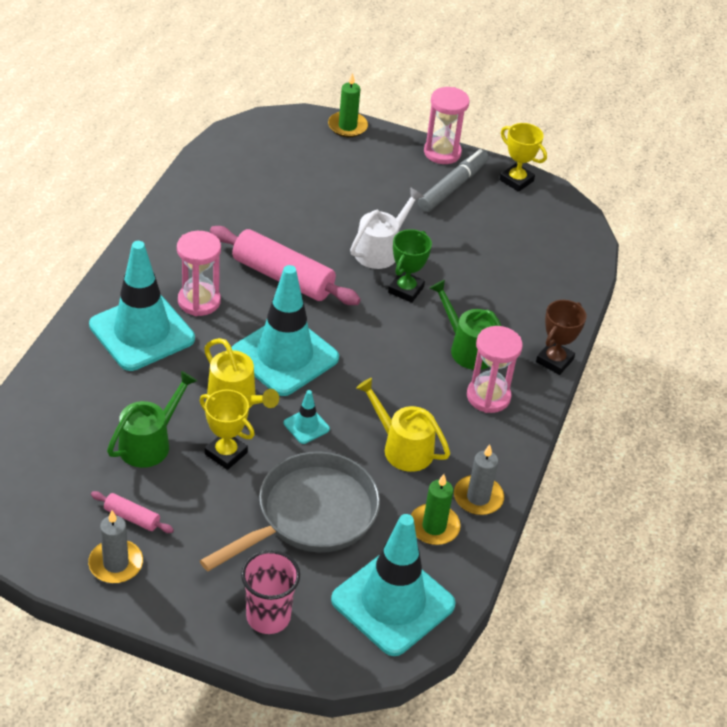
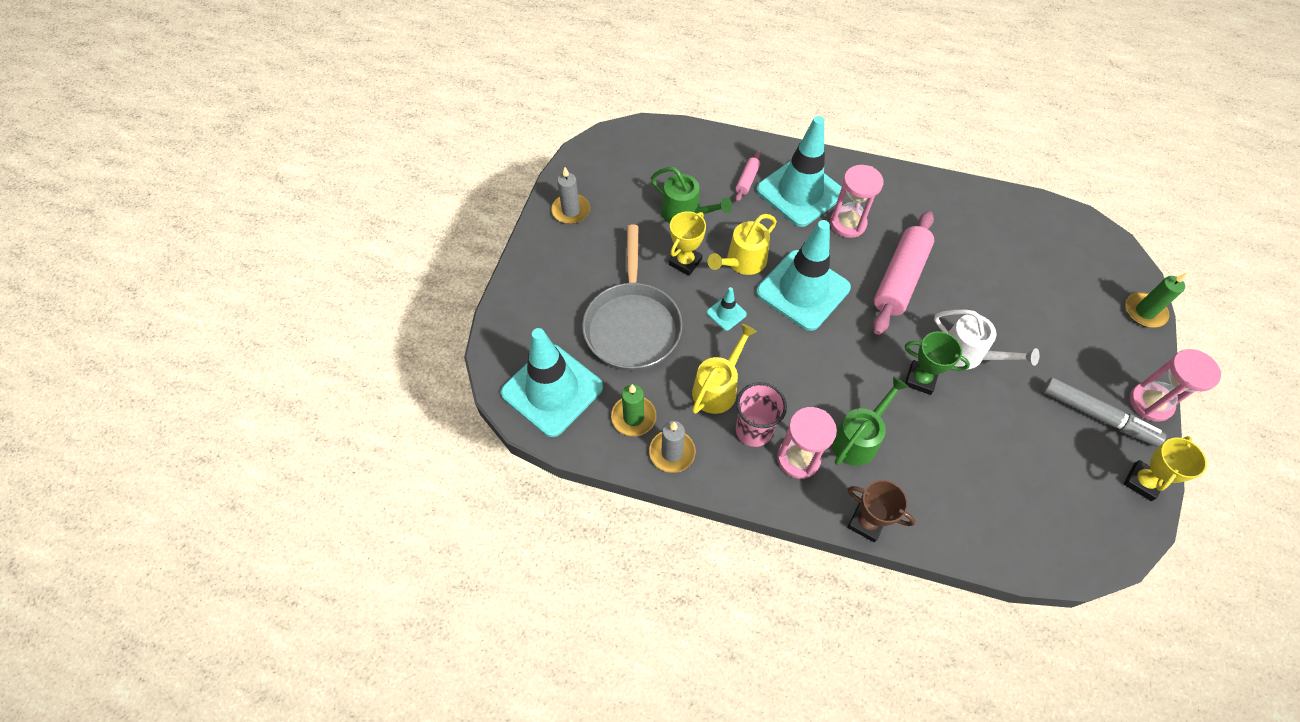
camera: 90 degrees right, 15 degrees up
(132, 517) = (613, 213): pink rolling pin -> pink rolling pin (747, 180)
(268, 617) = (532, 306): pink cup -> pink cup (753, 430)
(310, 515) = (632, 325): grey pan -> grey pan turned 45 degrees clockwise

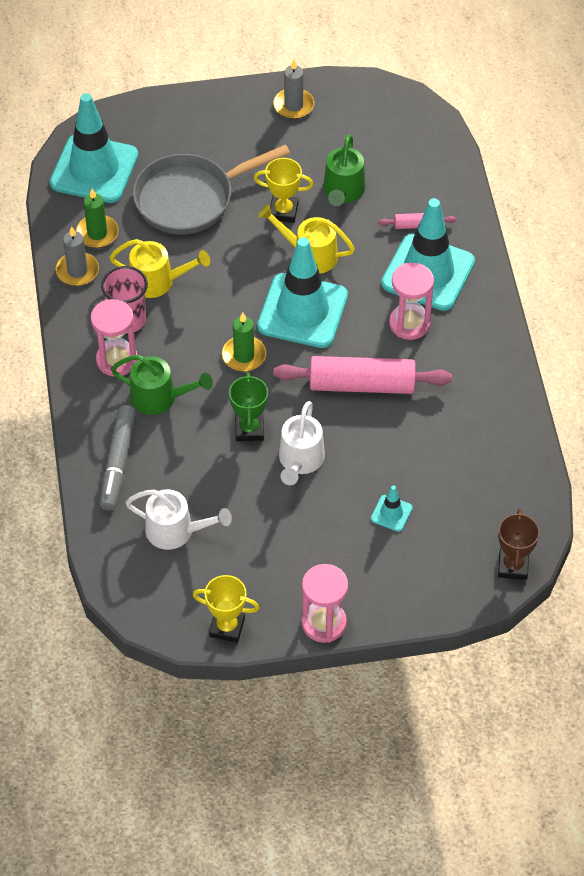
camera: 65 degrees right, 5 degrees down
(726, 313) = (241, 261): turquoise traffic cone -> turquoise traffic cone (391, 513)
(866, 522) = (79, 425): brown trophy -> brown trophy (513, 566)
(1021, 483) = (176, 531): none -> white watering can
(1097, 415) = (284, 580): grey marker -> grey marker (118, 462)
(1144, 312) = (441, 604): green candle -> green candle (244, 355)

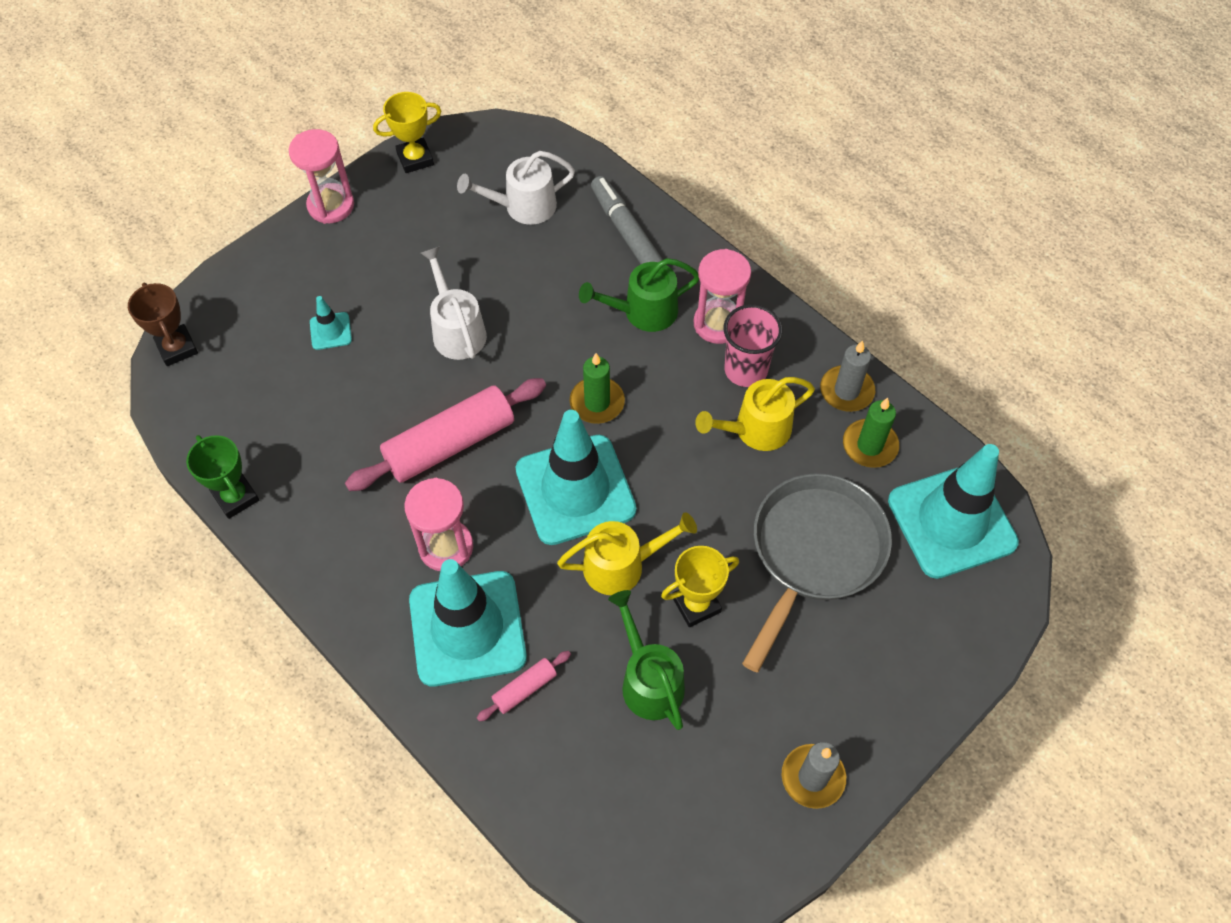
camera: 145 degrees right, 5 degrees up
(249, 429) = (530, 332): green trophy -> green trophy (236, 497)

